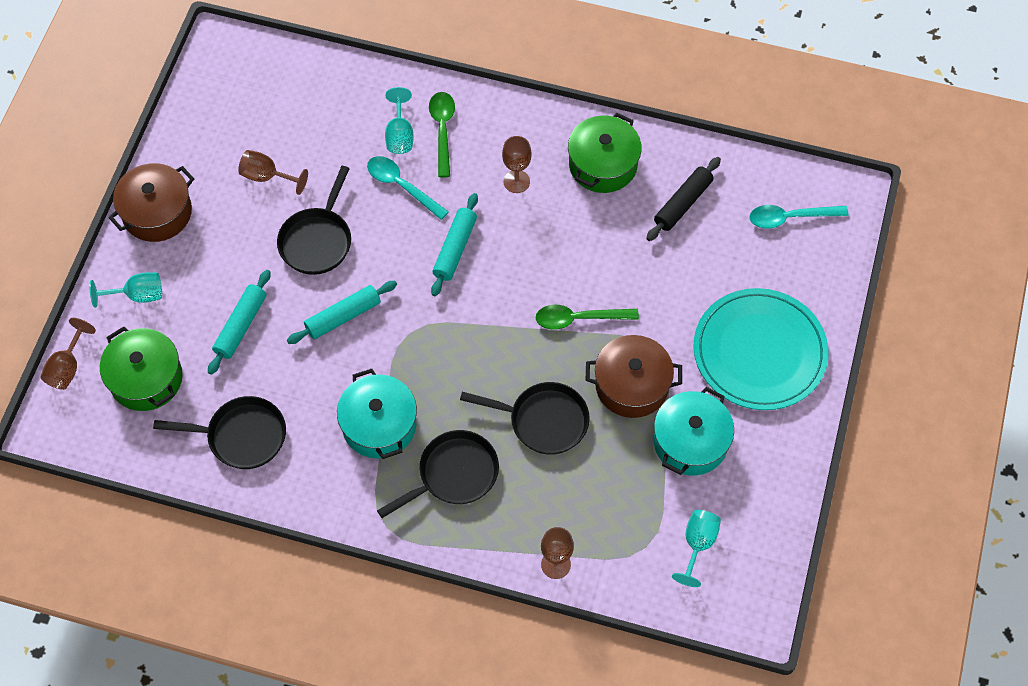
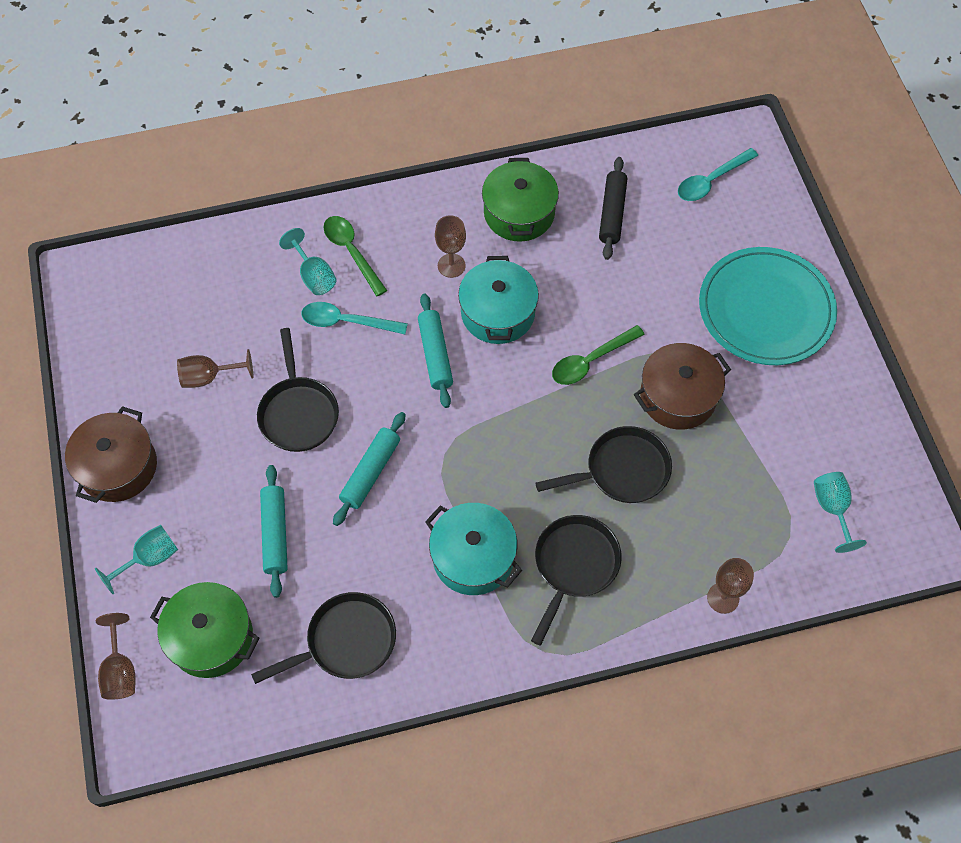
camera: 30 degrees left, 0 degrees up
(690, 442) = (762, 420): turquoise pot -> turquoise pot (498, 313)

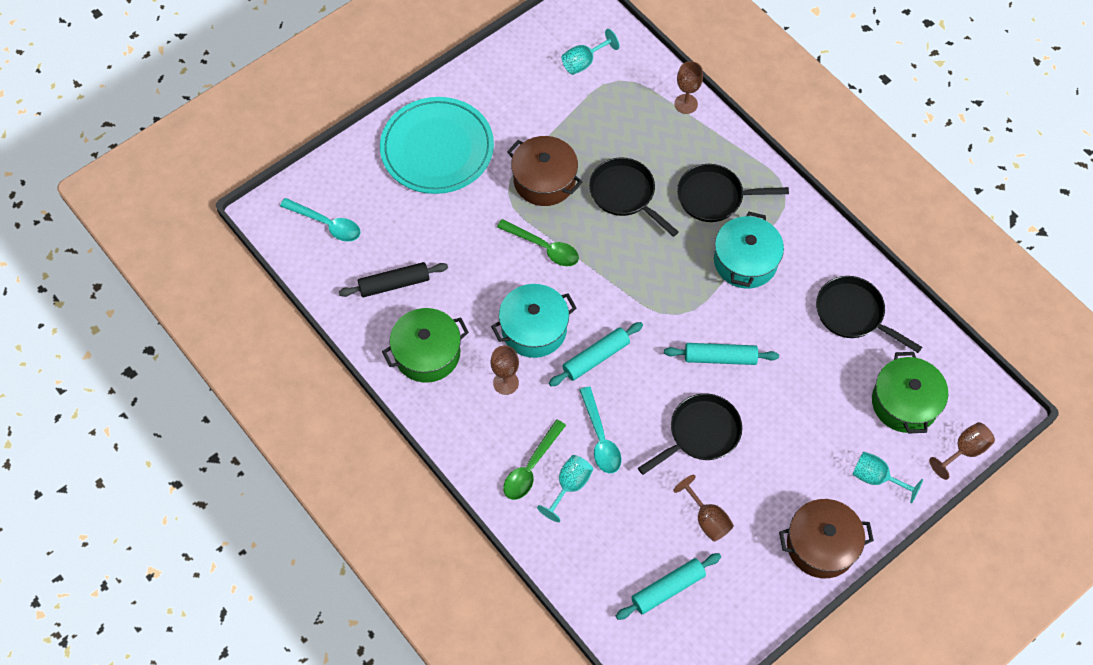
camera: 115 degrees left, 0 degrees up
(275, 534) = (805, 400): turquoise rolling pin -> turquoise rolling pin (668, 589)

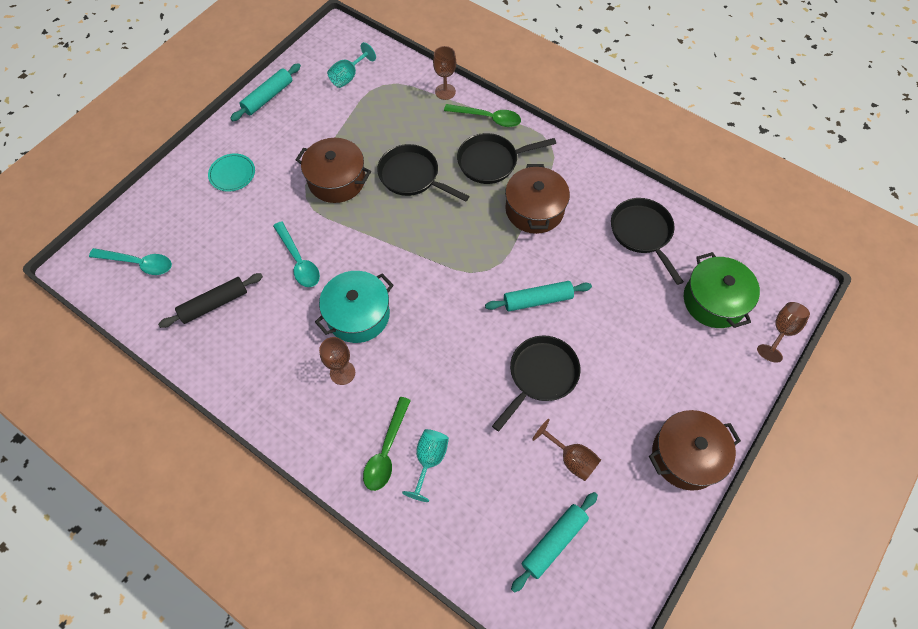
camera: 15 degrees left, 0 degrees up
(427, 353) = (259, 363): green pot -> none
(437, 148) = (232, 174): turquoise plate -> turquoise plate, size x0.44
(544, 247) = (350, 238): green spoon -> green spoon (488, 118)
(595, 357) = (423, 328): turquoise rolling pin -> turquoise rolling pin (268, 97)
(600, 438) = (447, 404): turquoise spoon -> turquoise spoon (299, 261)
(745, 261) = (534, 209): turquoise pot -> brown pot
(853, 314) = (642, 233): black pan -> black pan turned 45 degrees clockwise
(876, 478) = (713, 376): turquoise goblet -> none

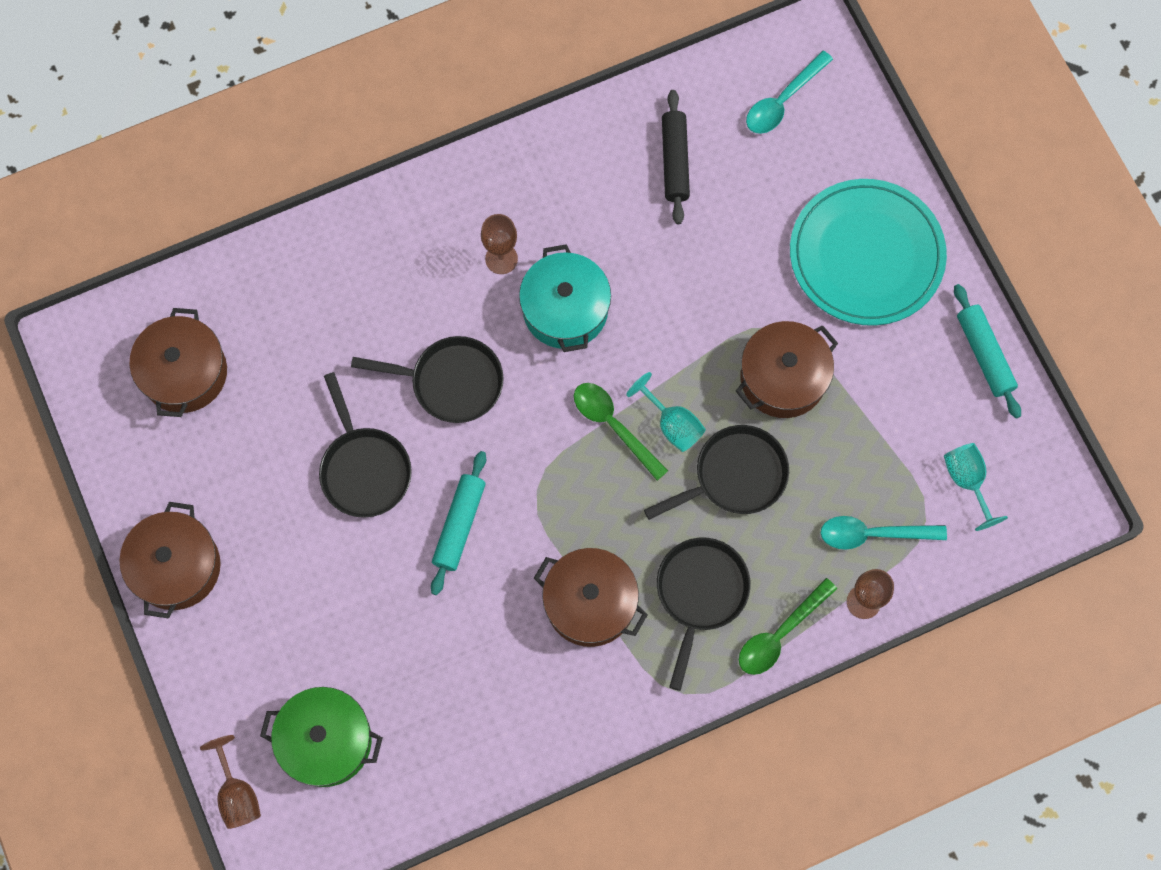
camera: 120 degrees right, 10 degrees up
(232, 174) = (866, 255): turquoise plate -> turquoise plate, size x2.27
(299, 261) = (681, 277): turquoise spoon -> turquoise spoon (872, 534)
(386, 451) = (382, 260): green spoon -> green spoon (613, 425)
(429, 460) = (345, 298): turquoise goblet -> turquoise goblet (672, 424)
(554, 542) = (184, 373): turquoise rolling pin -> brown pot
(571, 459) = (253, 443): brown goblet -> none
(642, 233) = (472, 720): black pan -> black pan (451, 382)

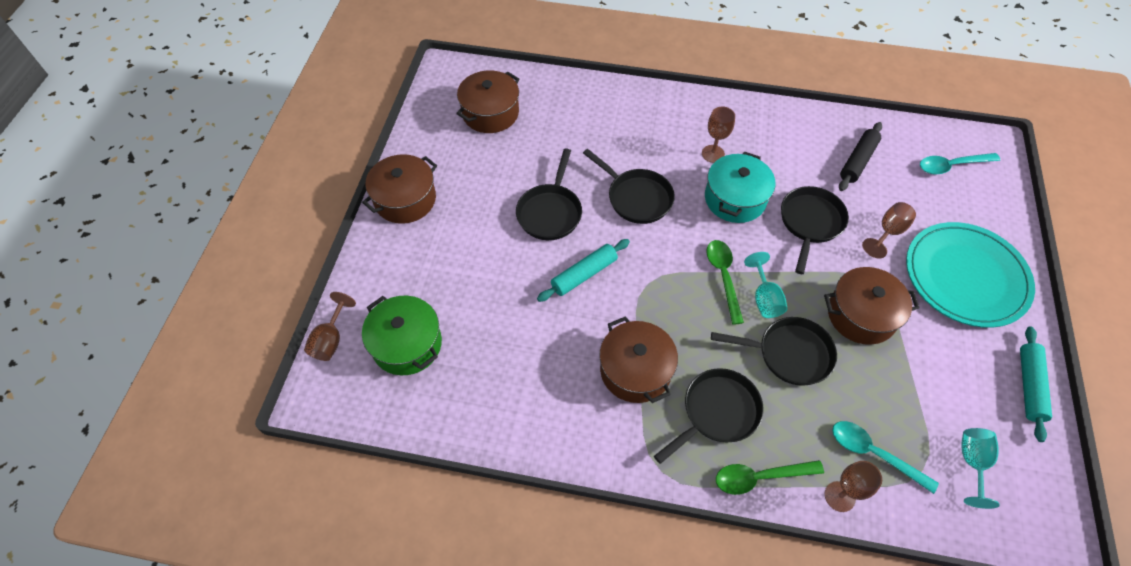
camera: 35 degrees right, 15 degrees down
(667, 289) = (810, 223): none -> black pan
(758, 246) = (888, 232): none -> brown goblet

